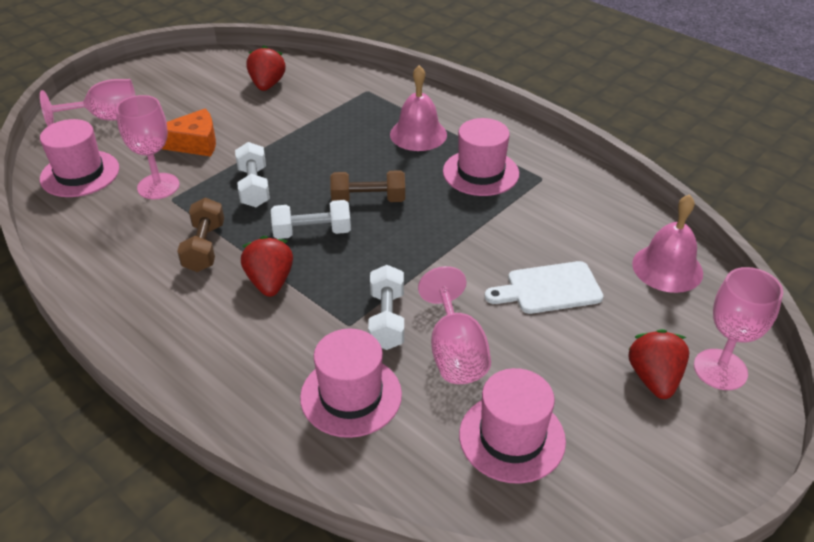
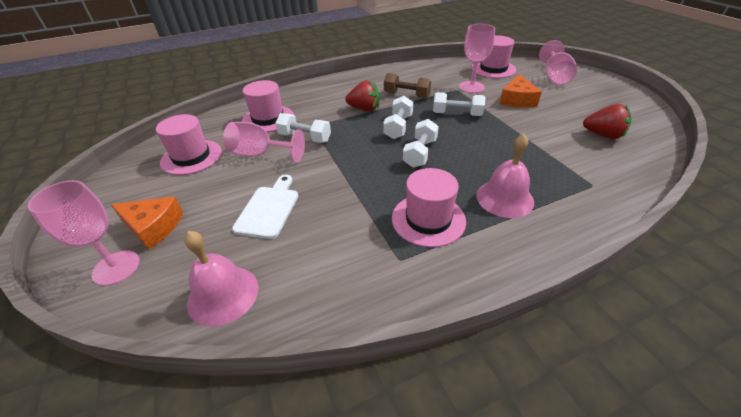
camera: 115 degrees right, 0 degrees up
(368, 200) = (420, 153): brown dumbbell -> white dumbbell
(654, 378) = (153, 227): red strawberry -> orange cheese

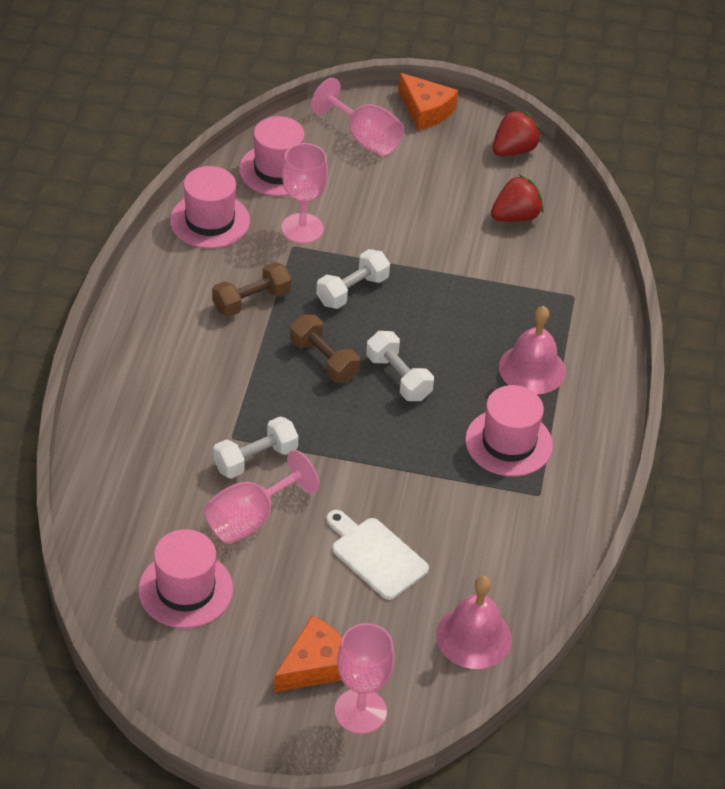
camera: 60 degrees left, 5 degrees up
(268, 119) = (159, 473): pink hat -> pink hat (210, 221)
(364, 109) = (243, 364): red strawberry -> red strawberry (513, 150)
(398, 127) = (323, 360): white dumbbell -> brown dumbbell
(517, 100) = (379, 216): orange cheese -> orange cheese (425, 110)

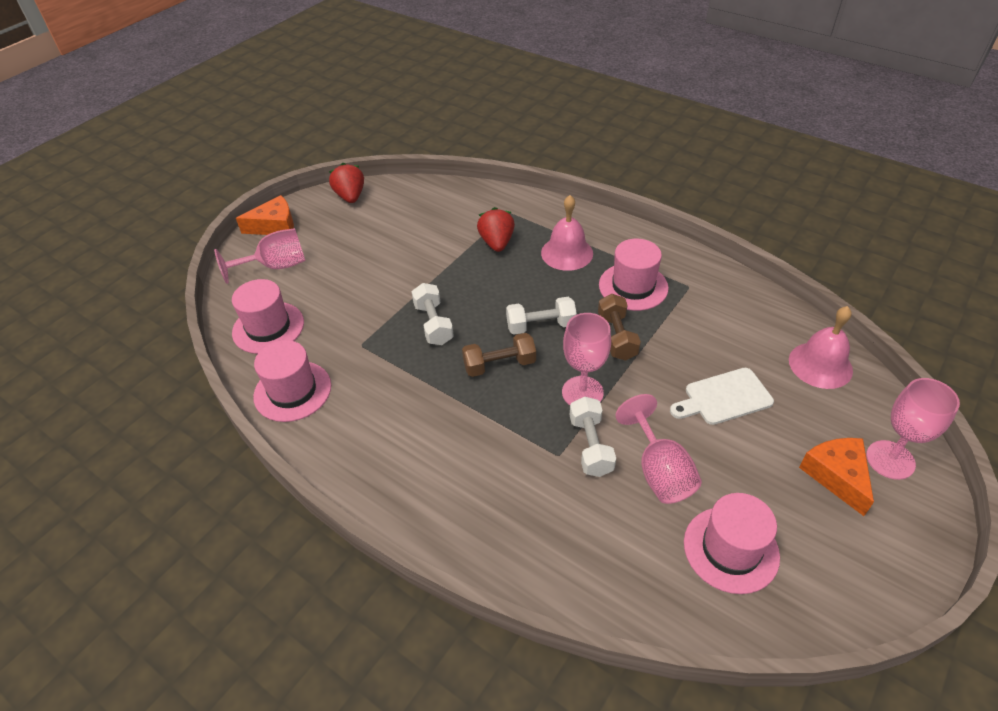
camera: 60 degrees left, 0 degrees up
(251, 301) = (406, 391): brown dumbbell -> brown dumbbell (617, 337)
(302, 228) = (345, 333): pink goblet -> pink goblet (582, 392)
(515, 217) = (415, 215): red strawberry -> red strawberry (497, 243)

